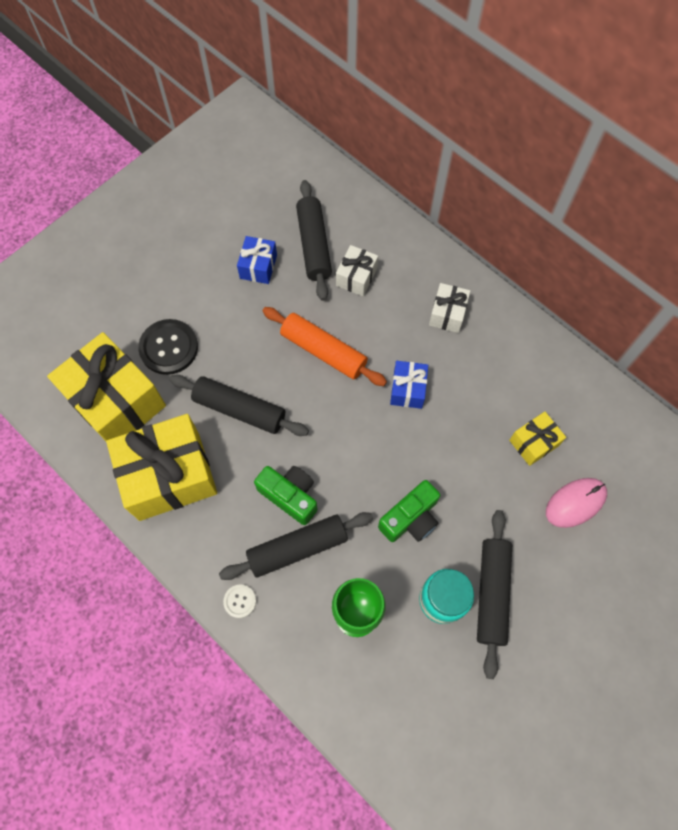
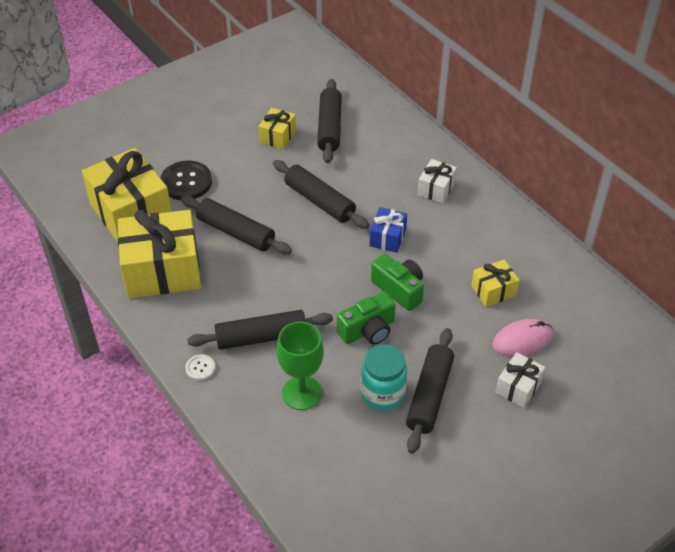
camera: 10 degrees right, 20 degrees down
(258, 266) = (278, 136): blue gift -> yellow gift
(290, 496) = (264, 299): green camera -> green camera (399, 289)
(323, 351) = (319, 201): orange rolling pin -> black rolling pin
(356, 277) = (361, 154): white gift -> white gift (518, 387)

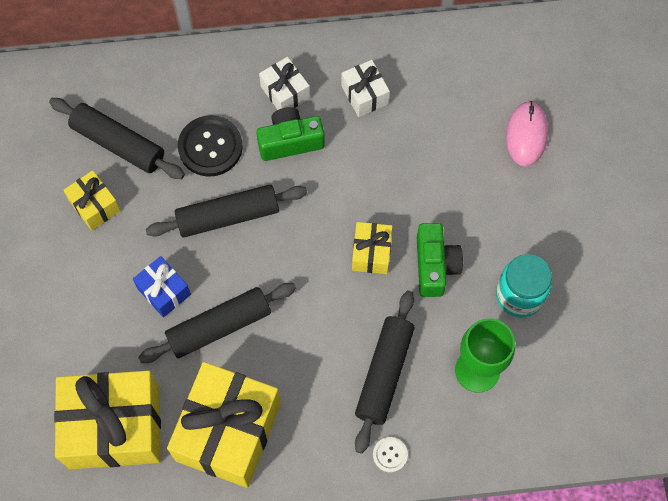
camera: 60 degrees left, 20 degrees up
(186, 182) = (103, 342): black button -> black button (210, 147)
(387, 237) = (324, 178): blue gift -> blue gift (164, 291)
(399, 289) = (400, 207): green camera -> green camera (290, 141)
(429, 395) = (544, 255): black rolling pin -> none
(493, 291) = (453, 123): yellow gift -> yellow gift (371, 253)
(518, 387) = (577, 173): white gift -> white gift (364, 95)

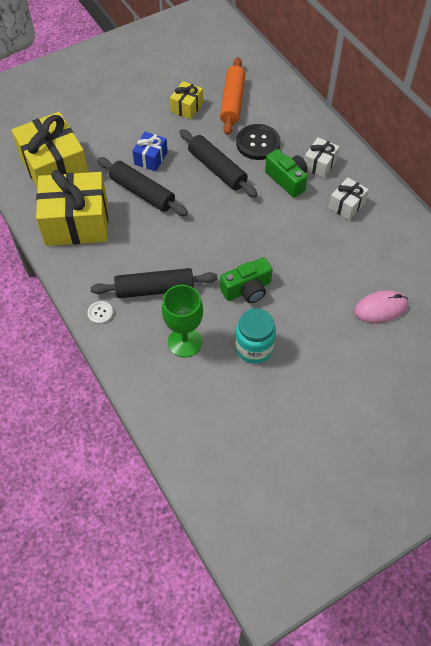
camera: 65 degrees right, 10 degrees down
(118, 144) = (232, 102): black rolling pin -> orange rolling pin
(371, 253) = (235, 251): yellow gift -> none

